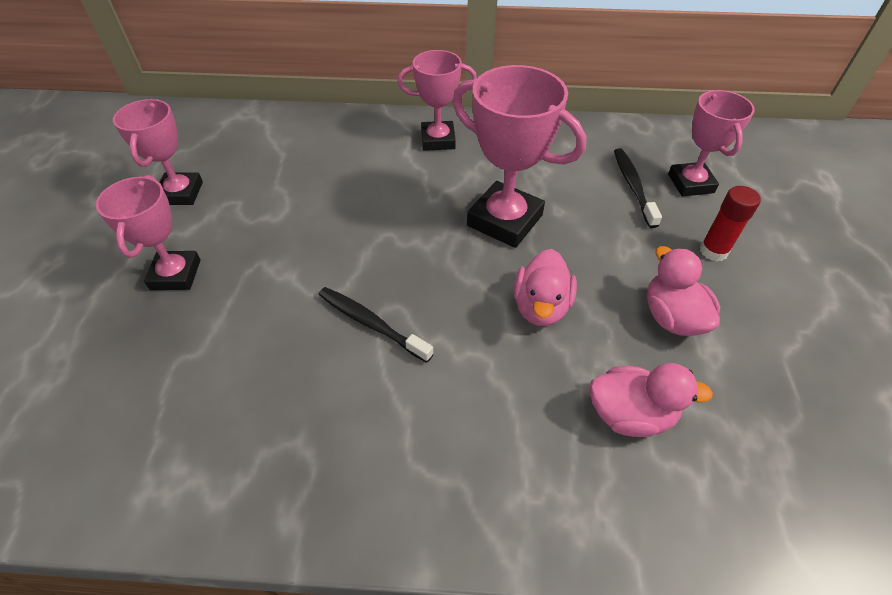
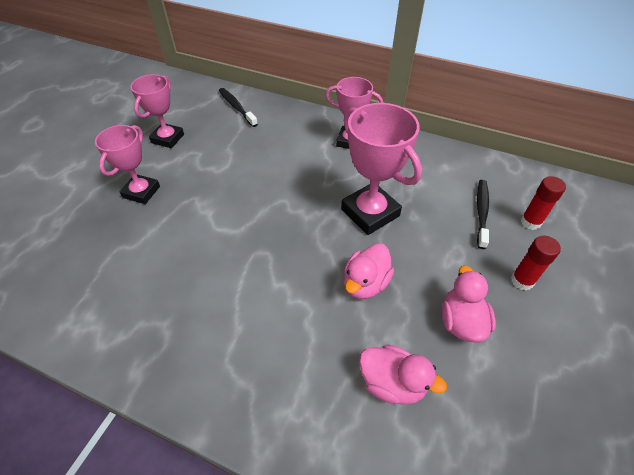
camera: 20 degrees right, 0 degrees up
(371, 323) = (244, 260): black toothbrush -> black toothbrush (236, 107)
(690, 183) = (530, 222): pink trophy -> red glue stick

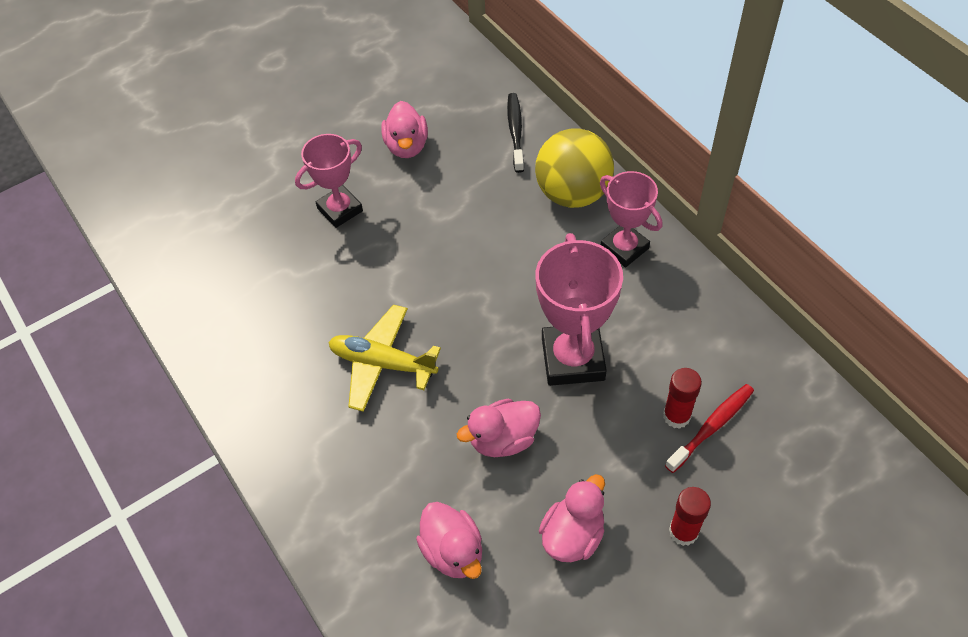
camera: 35 degrees right, 5 degrees up
(168, 138) = (407, 146): pink trophy -> pink duck
(241, 276) = (382, 363): none -> yellow plane
(297, 125) = (573, 193): none -> yellow ball
(481, 212) = (711, 427): black toothbrush -> red toothbrush
(530, 222) = (764, 471): red glue stick -> red glue stick (676, 416)

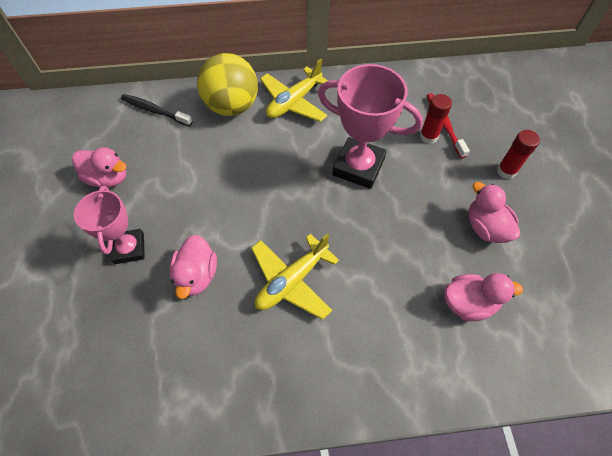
camera: 65 degrees left, 5 degrees up
(503, 439) = (397, 233): pink duck -> pink duck (197, 275)
(624, 248) = (294, 102): pink trophy -> yellow plane

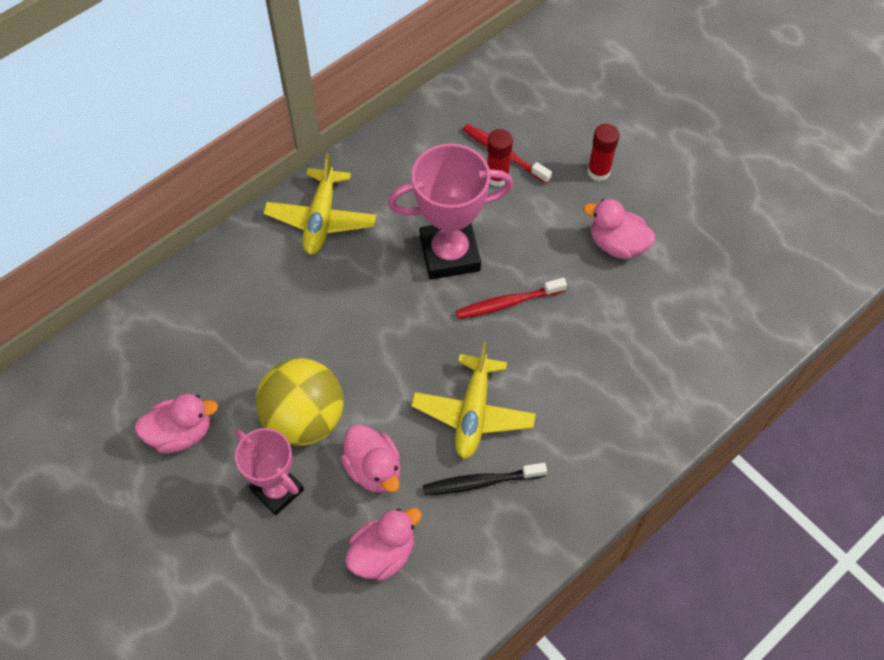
camera: 35 degrees left, 0 degrees up
(155, 111) = (163, 324): black toothbrush -> black toothbrush (481, 482)
(232, 106) = (252, 265): yellow ball -> yellow ball (304, 419)
(374, 221) = (508, 303): none -> red toothbrush
(468, 303) = (649, 329): pink duck -> pink duck (383, 554)

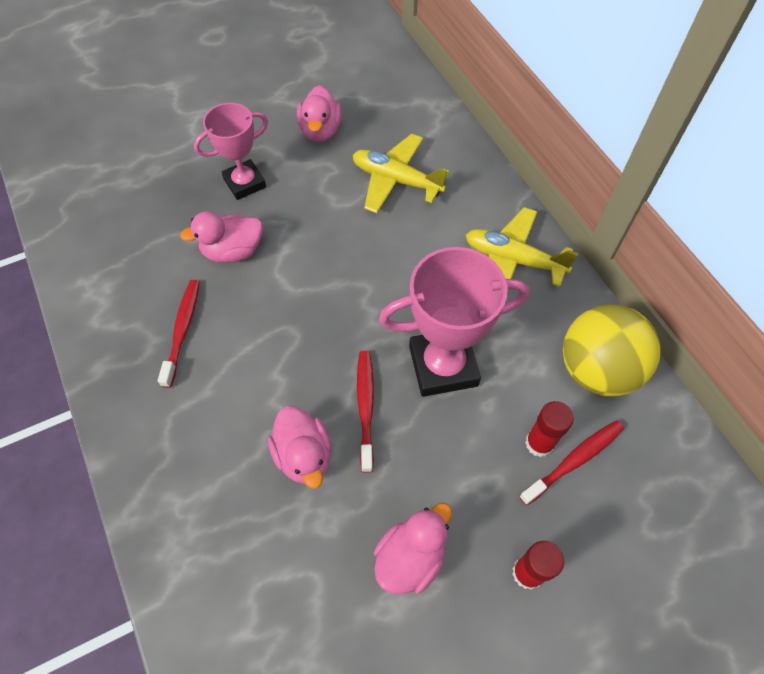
camera: 105 degrees right, 0 degrees up
(304, 419) = (300, 211): yellow ball -> yellow ball (597, 369)
(383, 554) = (156, 243): pink duck -> pink duck (304, 455)
(449, 254) = (443, 366): pink trophy -> pink trophy turned 75 degrees clockwise
(473, 413) = (253, 342): yellow plane -> yellow plane (396, 180)
(481, 482) = (182, 330): black toothbrush -> red toothbrush

